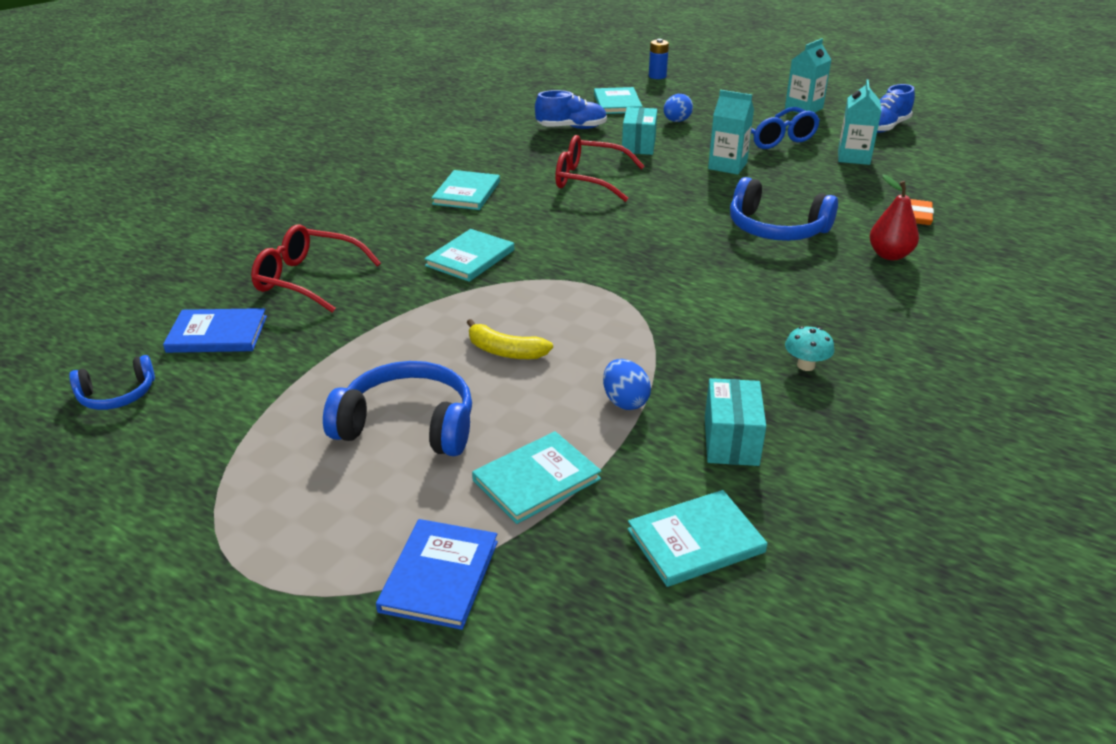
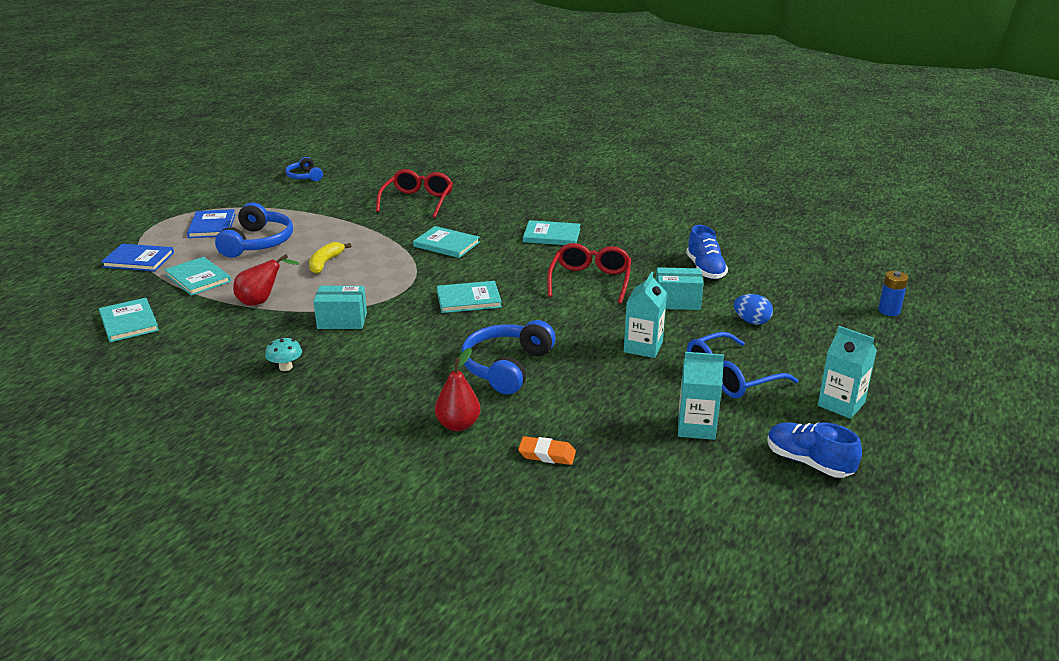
camera: 85 degrees right, 5 degrees down
(217, 334) = (357, 188): blue book -> blue book (212, 226)
(617, 103) = (785, 289): turquoise book -> turquoise book (468, 299)
(625, 401) = (261, 301): blue egg -> red pear
(731, 441) = (210, 335): turquoise box -> turquoise box (342, 321)

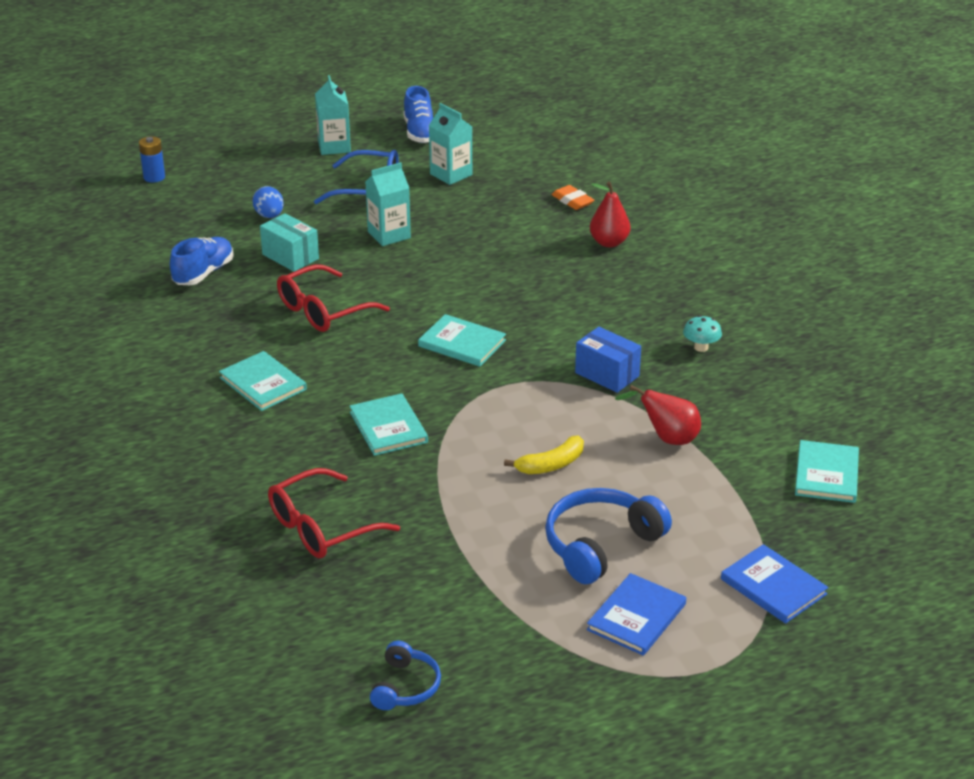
camera: 140 degrees left, 5 degrees up
(198, 278) = (715, 511): turquoise book -> none
(342, 321) = (607, 374): turquoise box -> blue box
(506, 367) = (517, 267): blue headphones -> none

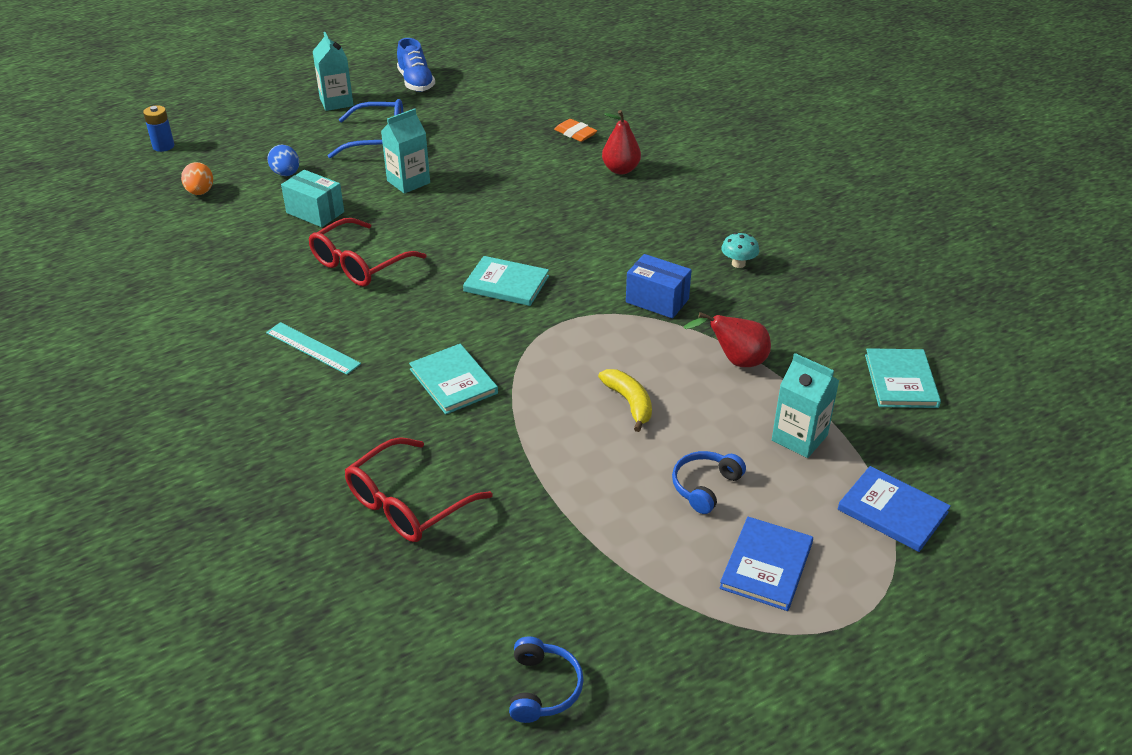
camera: 10 degrees left, 5 degrees up
(182, 226) = (200, 192): none -> orange egg
(203, 273) = (230, 238): blue shoe -> none
(263, 383) = (313, 348): turquoise book -> turquoise ruler
(451, 174) = (454, 119): turquoise carton -> turquoise carton (799, 438)
(551, 465) = (629, 403): yellow banana -> yellow banana turned 75 degrees counterclockwise
(600, 545) = (705, 486): blue headphones -> blue headphones, size x0.58

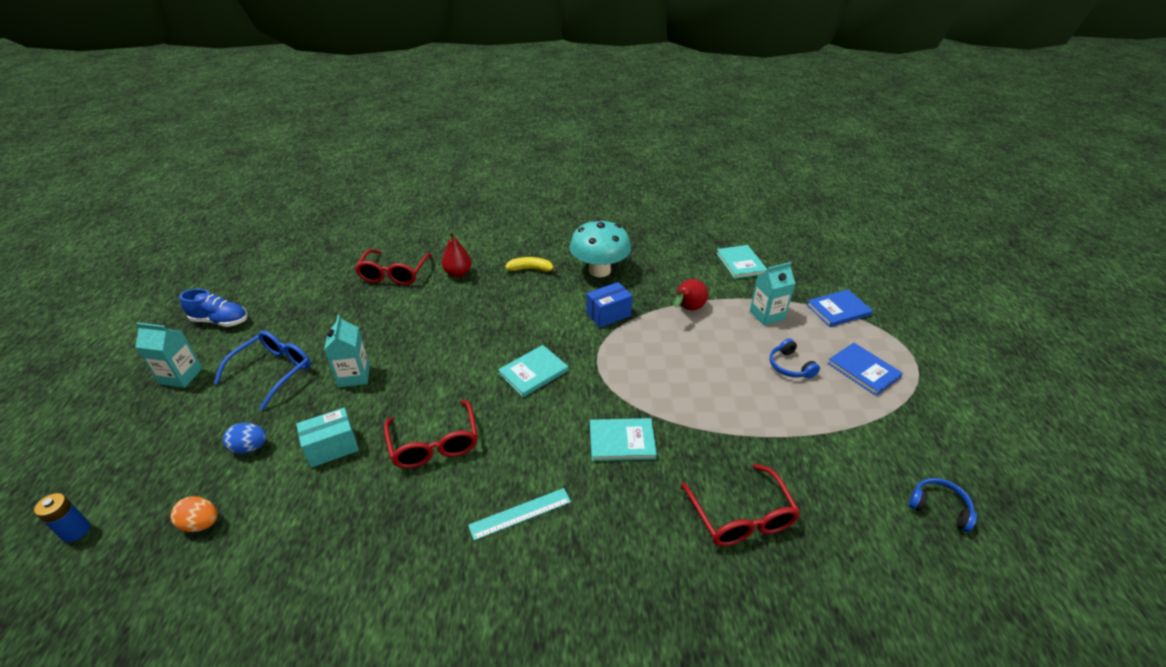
camera: 60 degrees left, 0 degrees up
(575, 133) = (394, 274): orange eraser -> red glasses
(629, 403) = (698, 366): yellow banana -> yellow banana (531, 269)
(738, 264) = (599, 270): turquoise mushroom -> turquoise mushroom, size x2.39
(901, 381) = (741, 263): turquoise book -> turquoise book turned 45 degrees clockwise

